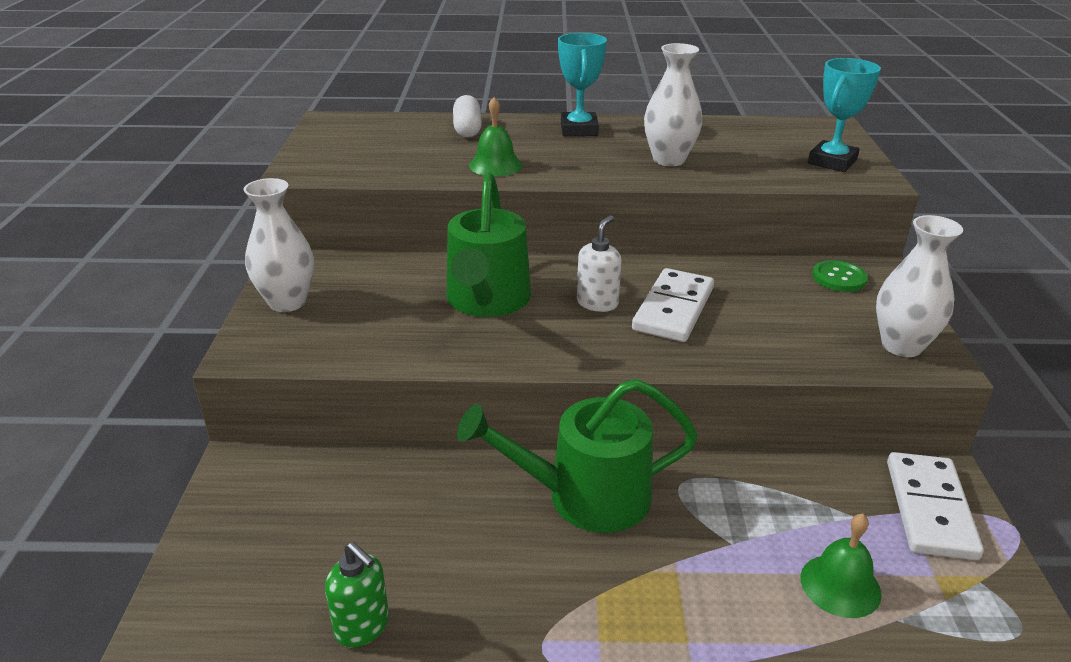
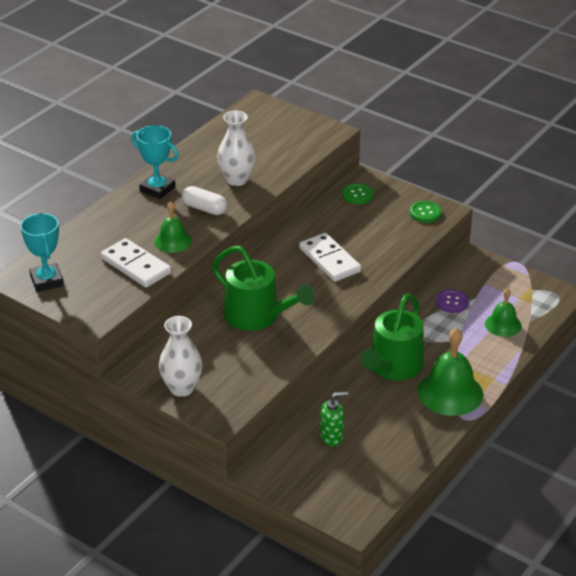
camera: 55 degrees left, 5 degrees up
(362, 626) = (409, 465): green soap dispenser -> green soap dispenser (332, 437)
(467, 129) = (104, 229): white capsule -> white capsule (204, 208)
(592, 595) = (450, 392): none -> green bell
(597, 303) = (299, 281): white soap dispenser -> none
(810, 494) = (452, 302): none -> purple button
(832, 162) = (300, 131): turquoise trophy -> turquoise trophy (47, 281)
(901, 346) = (425, 213): white vase -> green button
(930, 509) = (489, 276): white domino -> white domino (136, 266)

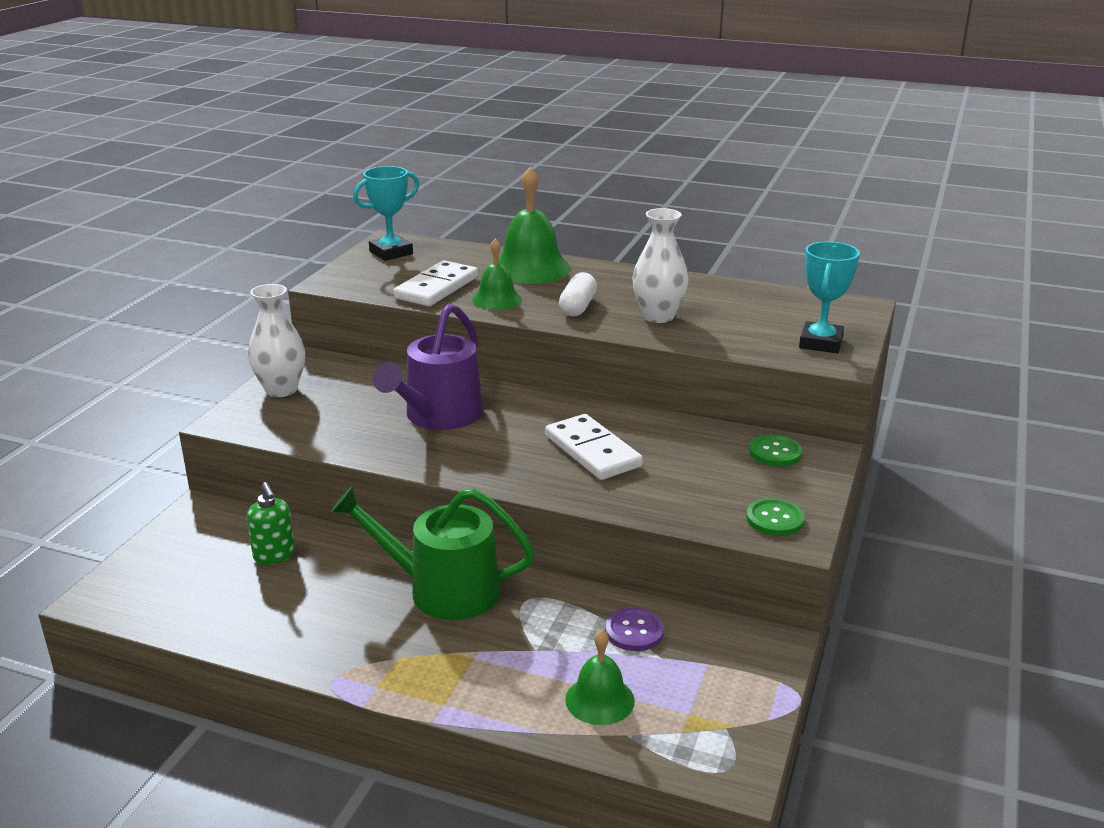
camera: 75 degrees right, 10 degrees down
(157, 189) = (602, 277): turquoise trophy -> turquoise trophy (820, 343)
(257, 316) = (439, 416): green watering can -> purple watering can
(330, 260) = (593, 451): white domino -> white domino turned 75 degrees counterclockwise
(450, 392) = (395, 657): green bell -> green bell (531, 268)

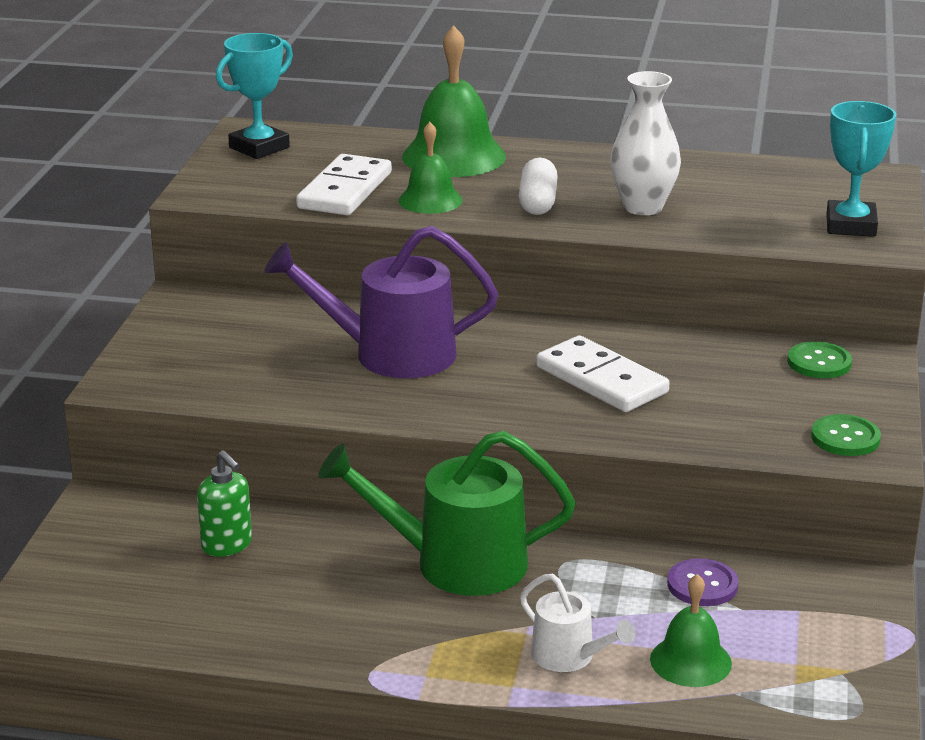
camera: 10 degrees left, 0 degrees up
(281, 390) = (170, 338): white vase -> none
(439, 416) = (391, 354): purple watering can -> purple watering can turned 75 degrees clockwise
(500, 683) = (569, 657): none -> white watering can

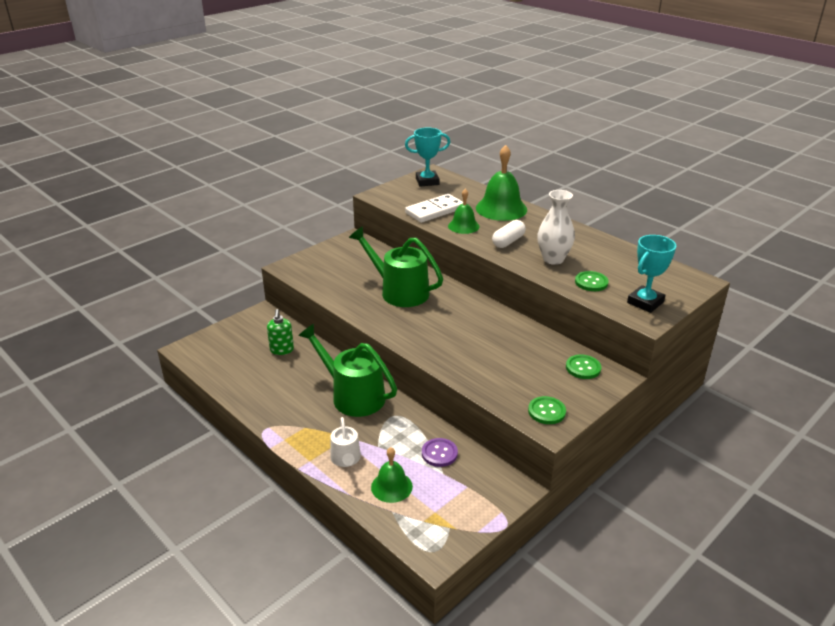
camera: 35 degrees right, 5 degrees up
(391, 354) = (399, 291): purple watering can -> green watering can
(601, 380) = (470, 337): white domino -> none
(742, 222) = (591, 282): none -> green button

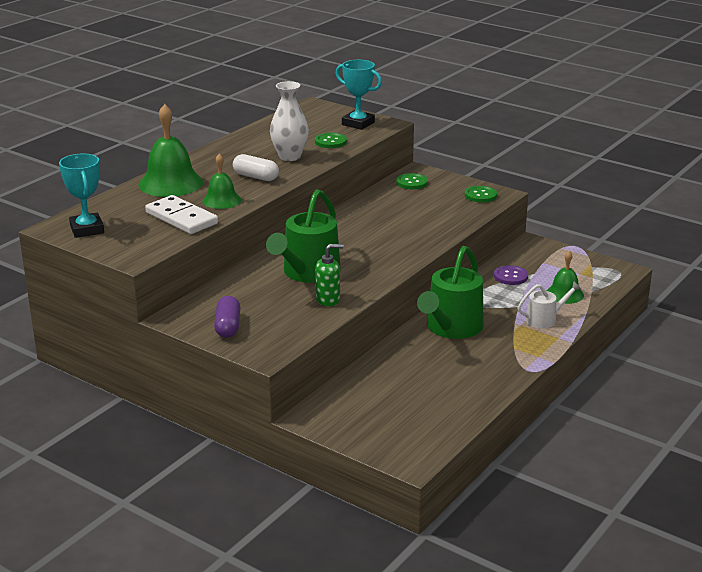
camera: 100 degrees left, 5 degrees down
(282, 350) = (387, 386): green soap dispenser -> green soap dispenser (328, 300)
(331, 256) = (228, 326): none -> purple capsule

